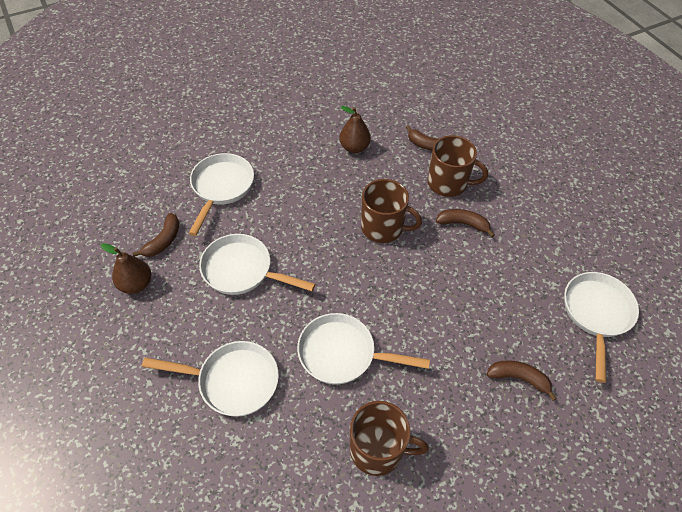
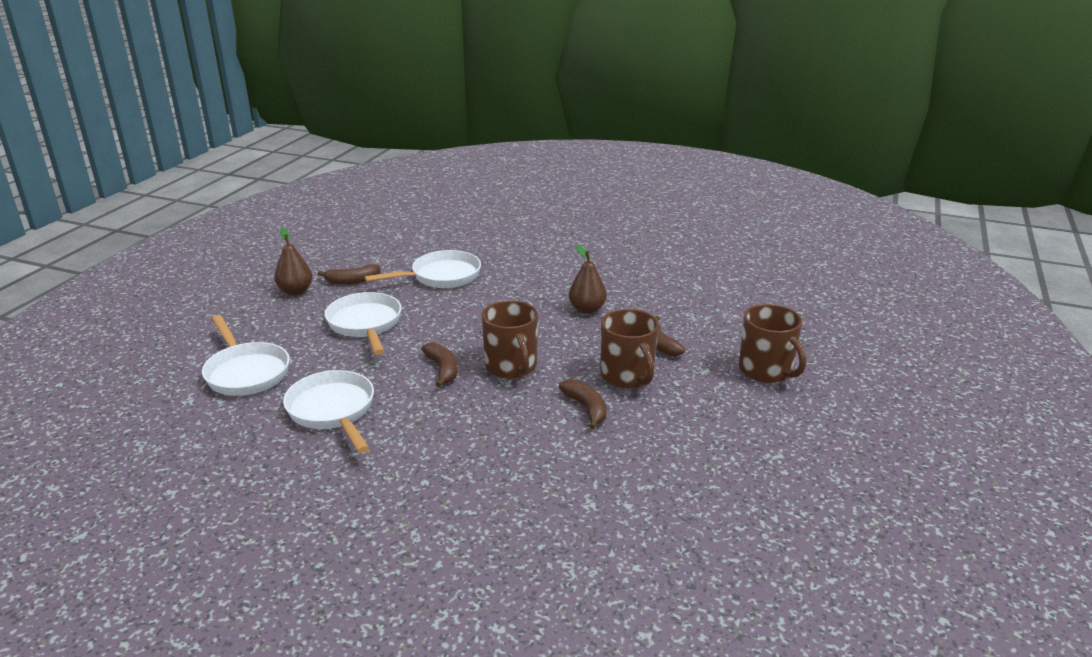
camera: 50 degrees right, 25 degrees down
(378, 449) = (244, 478): brown mug -> brown mug (766, 371)
(519, 378) = (424, 533): brown banana -> brown banana (443, 369)
(596, 314) = (590, 556): white pan -> none

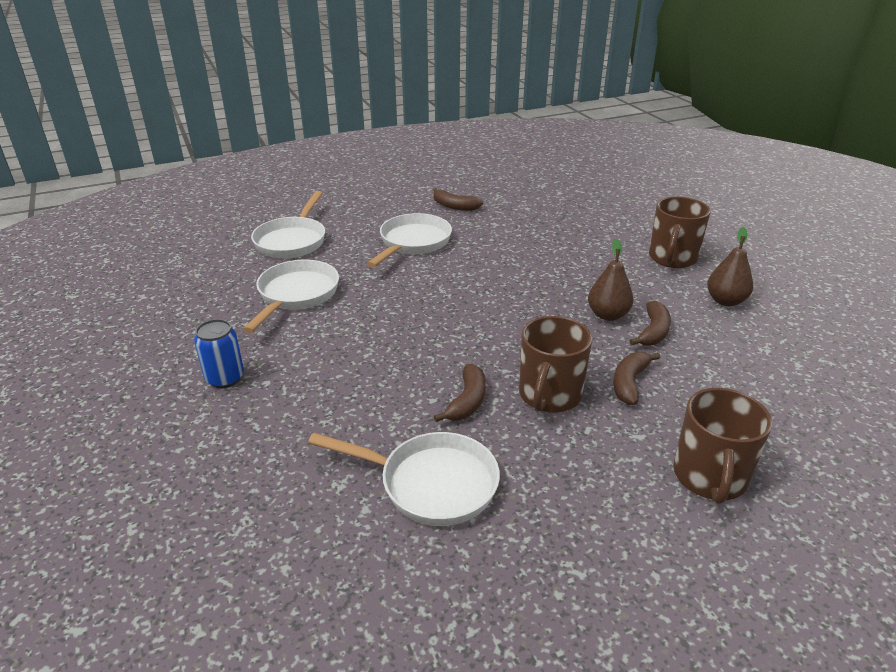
camera: 45 degrees right, 5 degrees up
(295, 291) = (406, 198): brown pear -> brown pear (725, 301)
(385, 499) = (225, 378): none -> blue can
(441, 276) = (524, 230): white pan -> white pan (430, 484)
(443, 369) = (411, 304): brown banana -> brown banana (653, 332)
(511, 366) = (464, 330): brown mug -> brown mug (672, 258)

